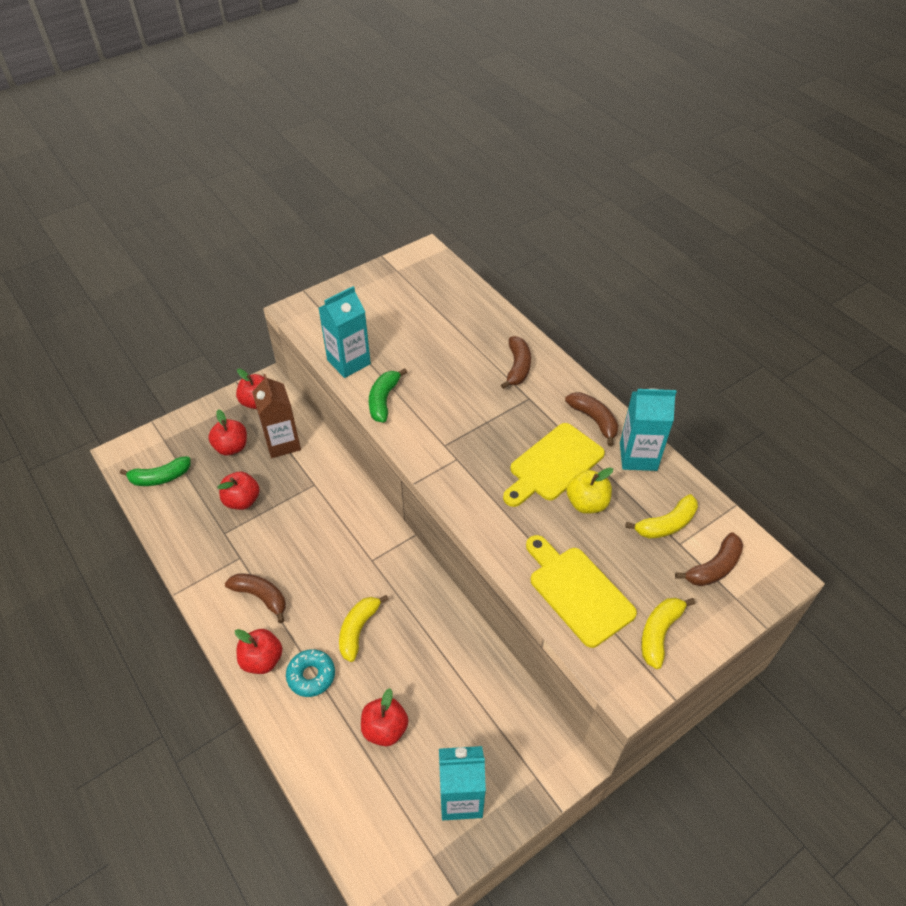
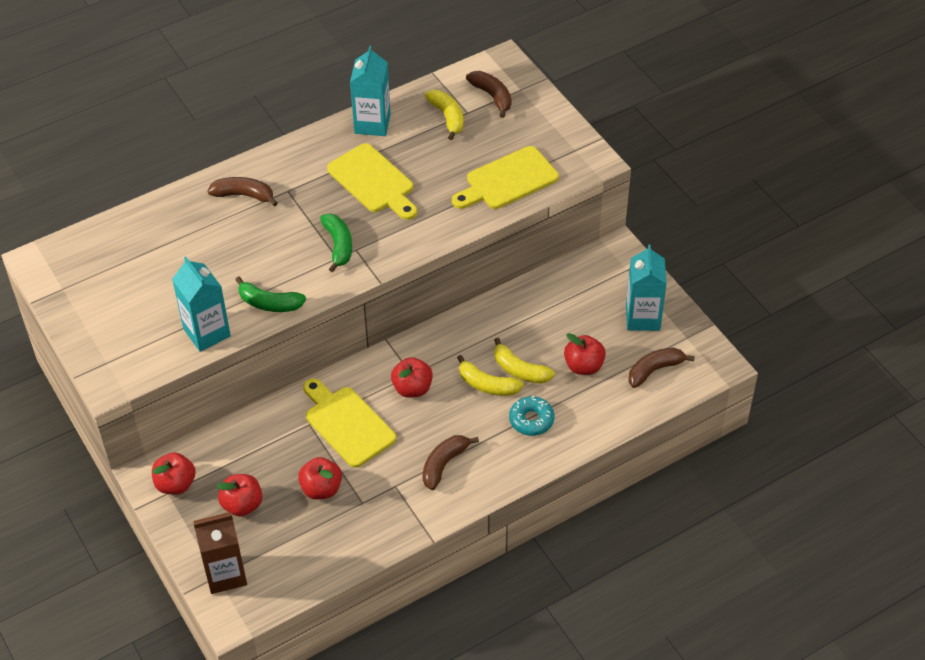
camera: 85 degrees left, 0 degrees up
(160, 477) = (276, 572): green banana -> green banana (338, 245)
(262, 660) = (513, 459): red apple -> red apple (412, 388)
(282, 443) = (245, 455): brown carton -> brown carton (225, 574)
(313, 512) = (347, 424): none -> yellow cutting board
(587, 503) = (419, 164): yellow apple -> none
(594, 420) = (324, 147): brown banana -> brown banana (654, 370)
(659, 633) = (548, 137): yellow banana -> yellow banana (520, 370)

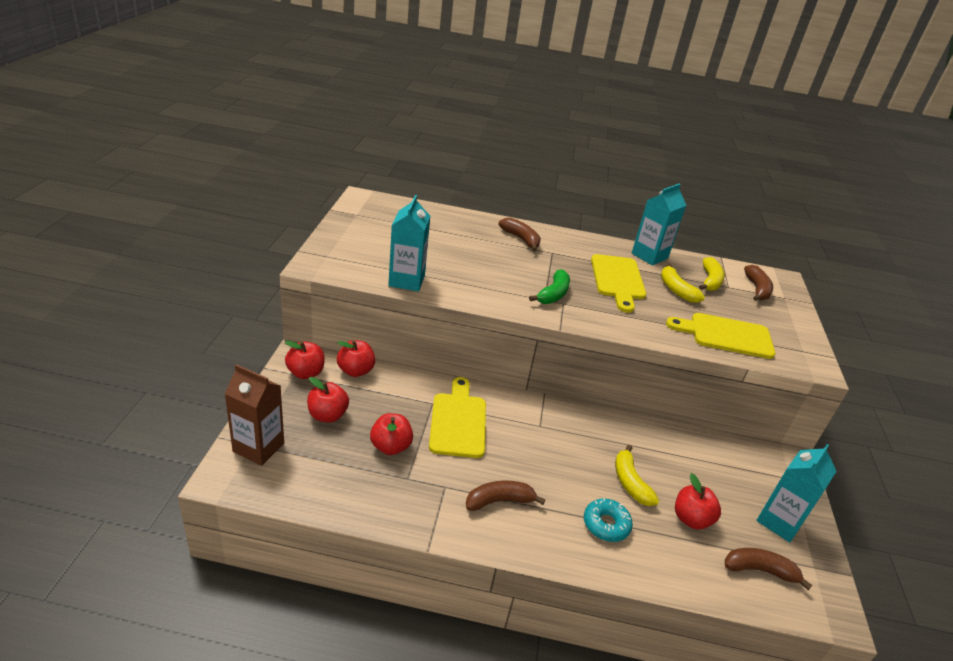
camera: 35 degrees right, 15 degrees down
(269, 303) = (467, 292): green banana -> none
(412, 388) = (531, 434): red apple -> red apple (356, 371)
(487, 385) = (592, 473): yellow banana -> yellow banana (676, 290)

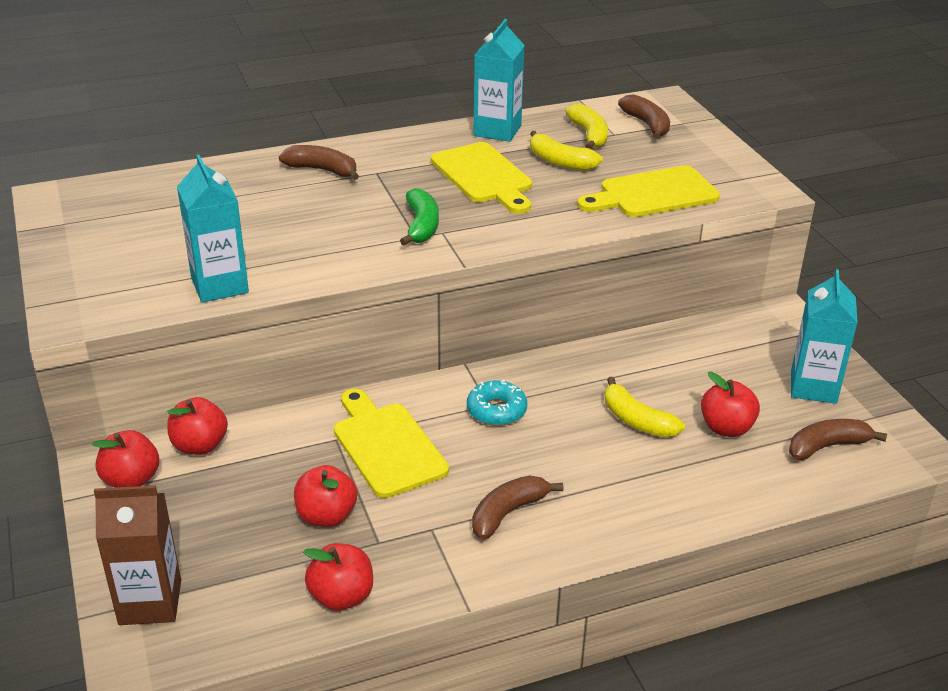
camera: 25 degrees left, 0 degrees up
(327, 415) = (210, 518): red apple -> red apple (341, 596)
(606, 524) = (643, 479): turquoise donut -> turquoise donut (496, 410)

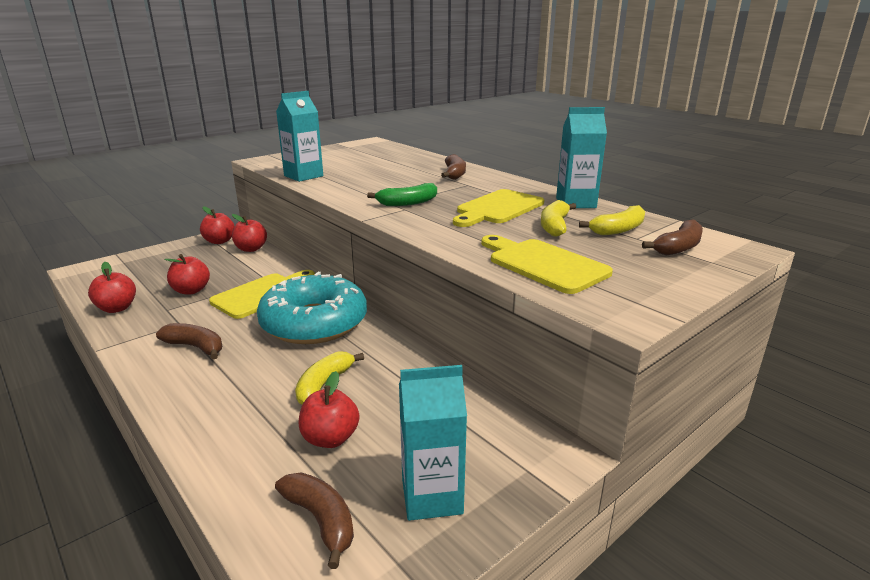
camera: 70 degrees right, 10 degrees down
(150, 602) = (123, 264): brown carton -> none
(496, 410) = (314, 323): turquoise donut -> turquoise donut, size x2.27

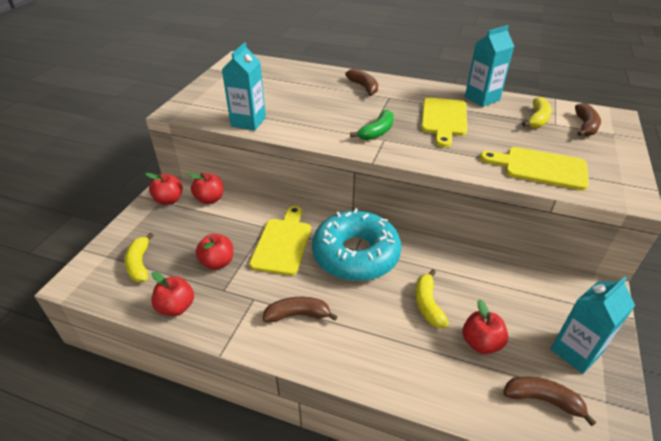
camera: 30 degrees left, 15 degrees up
(554, 226) = (500, 127): yellow banana -> yellow banana (139, 264)

